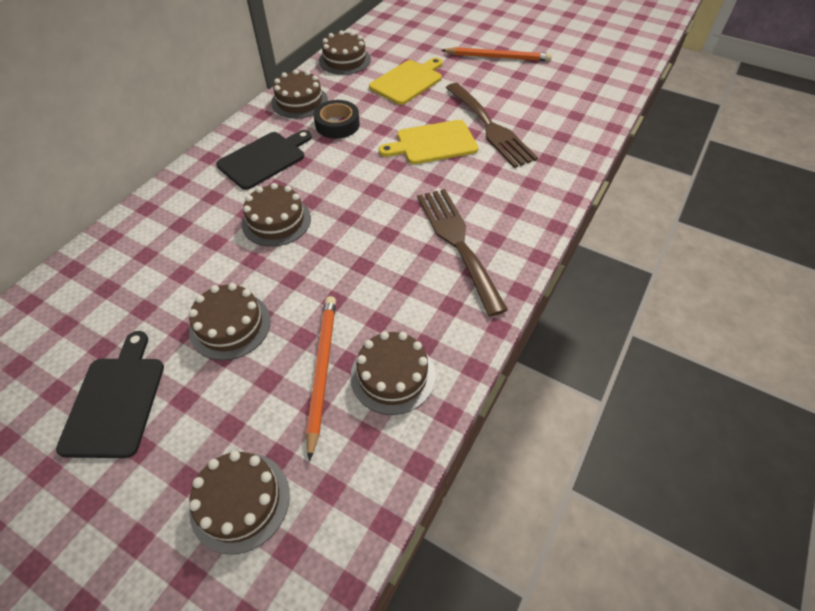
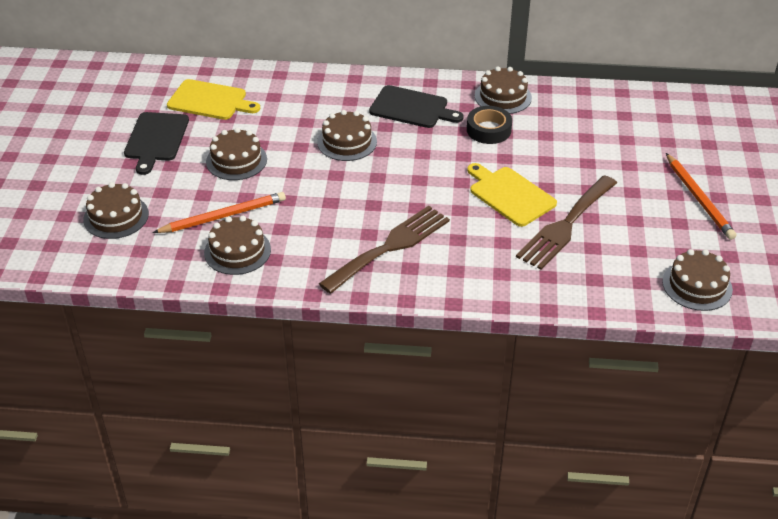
camera: 65 degrees right, 10 degrees down
(116, 401) = (156, 139): black cutting board -> black cutting board turned 120 degrees clockwise
(344, 60) = (591, 99): brown cake -> brown cake (697, 285)
(408, 81) = (593, 150): yellow cutting board -> yellow cutting board (210, 101)

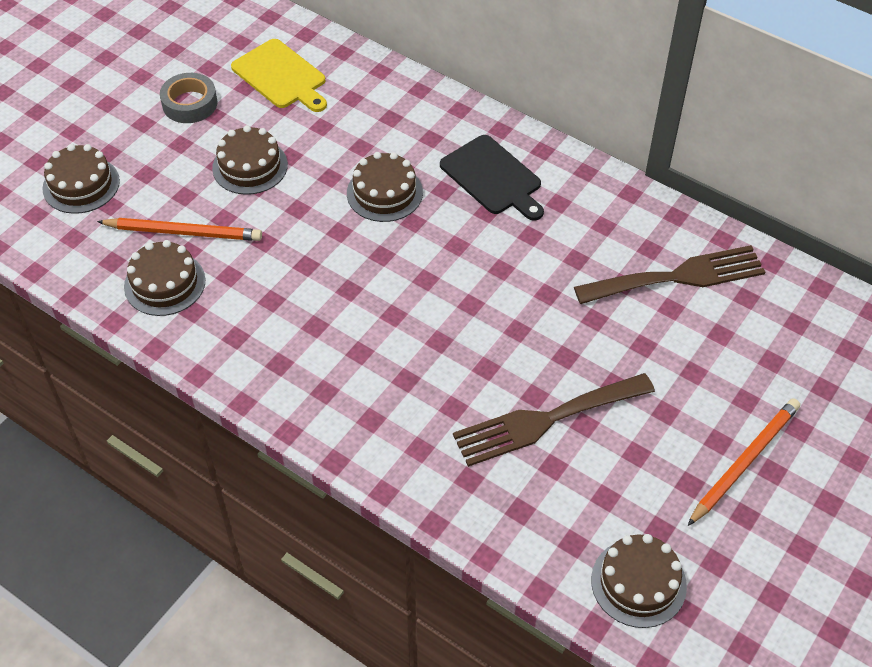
camera: 30 degrees right, 10 degrees up
(156, 139) = (190, 104): black cutting board -> grey tape
(390, 247) = (324, 353): brown fork -> brown fork (678, 277)
(488, 130) = (559, 246): black tape -> none
(503, 97) = (613, 207): brown cake -> none
(510, 195) = (513, 347): yellow cutting board -> none
(699, 198) = (744, 461): orange pencil -> orange pencil turned 150 degrees counterclockwise

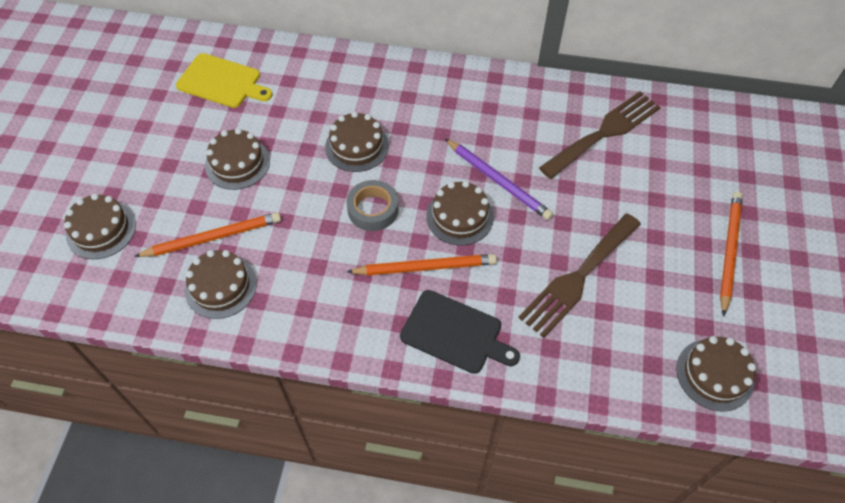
camera: 25 degrees left, 5 degrees up
(190, 104) = (158, 129): grey tape -> grey tape (373, 209)
(383, 344) = (425, 267): none -> orange pencil
(452, 307) = (460, 216): none -> brown cake
(493, 178) = (431, 105): black cutting board -> black cutting board (455, 333)
(519, 285) = (498, 181): none -> purple pencil

